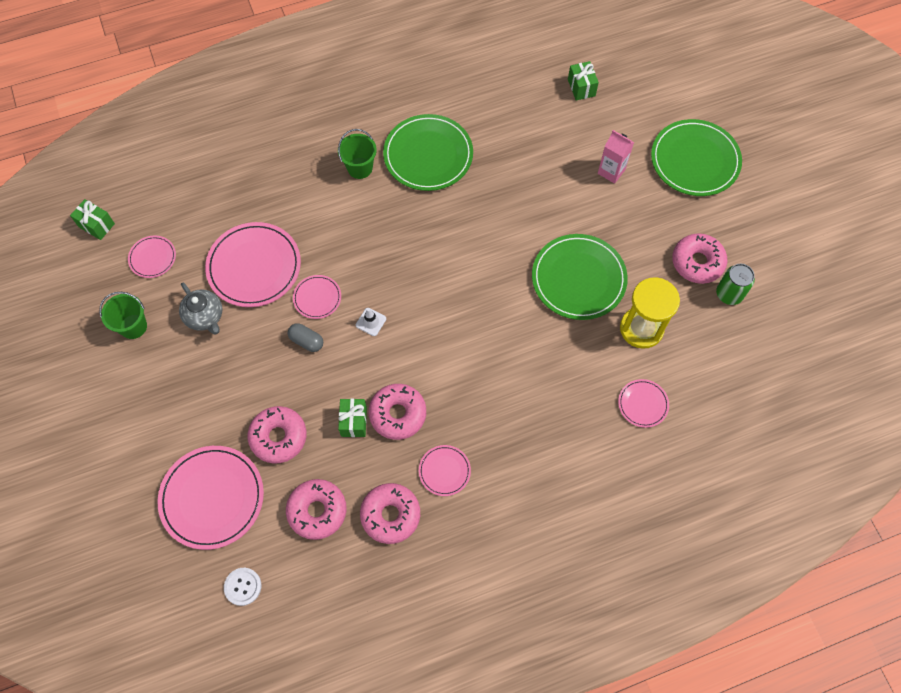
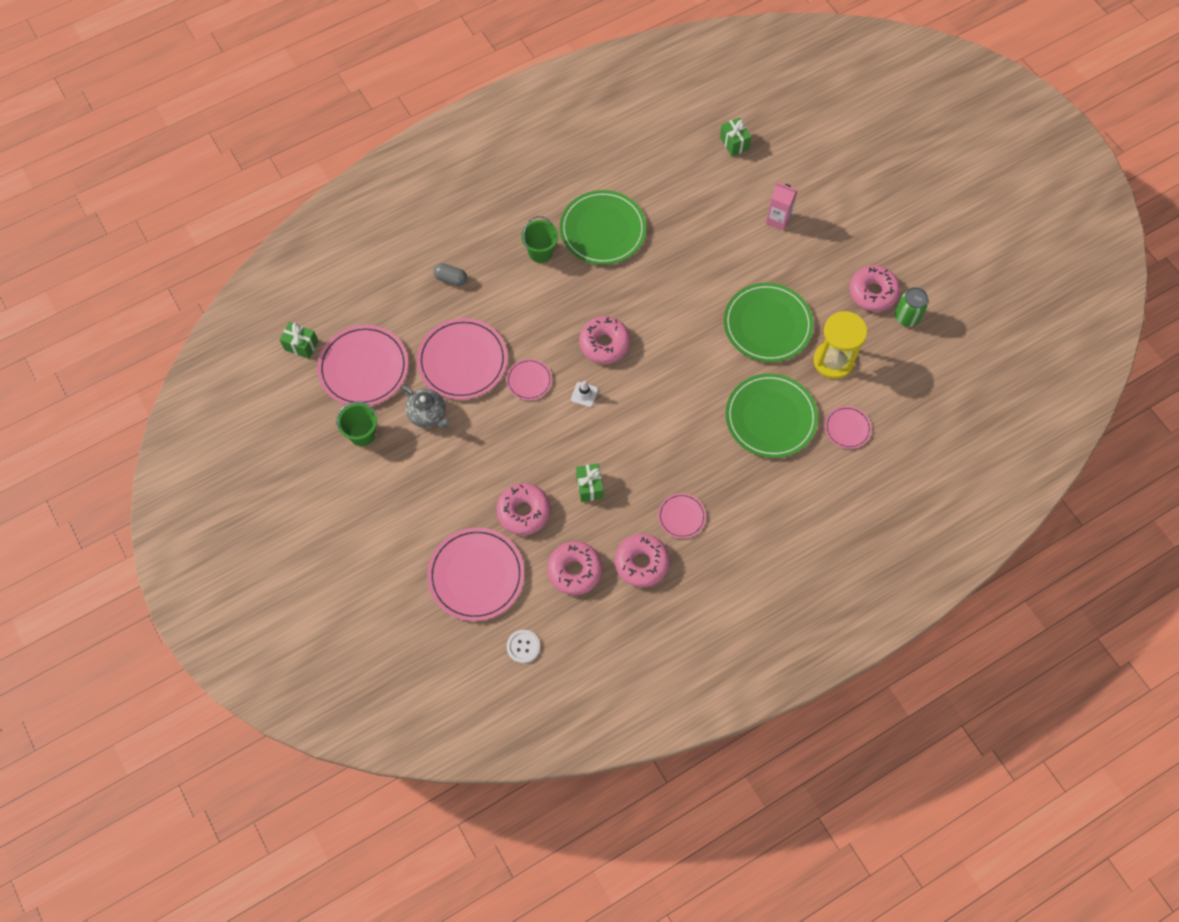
camera: 10 degrees left, 0 degrees up
(152, 258) = (363, 368): pink plate -> pink plate, size x1.98
(306, 341) = (528, 421): grey capsule -> grey capsule (451, 279)
(398, 414) = (628, 473): pink donut -> pink donut (604, 344)
(695, 160) = (853, 197): green plate -> green plate (770, 417)

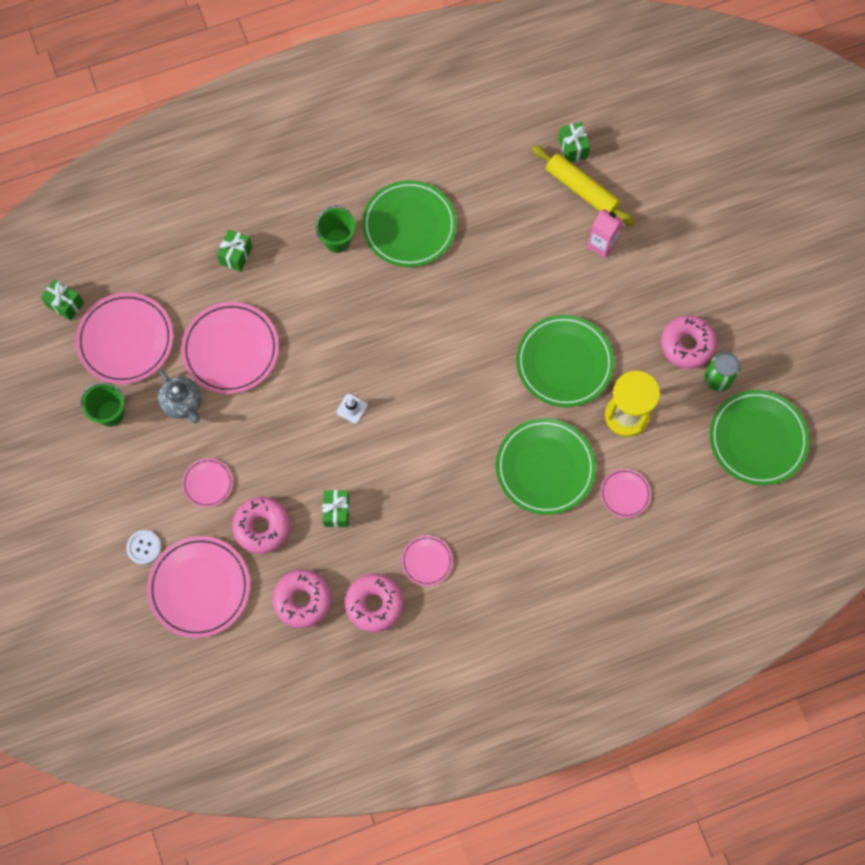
camera: 10 degrees right, 5 degrees up
(451, 279) = (236, 255): grey capsule -> green gift
(523, 646) = (233, 673): white button -> white button (144, 547)
(529, 380) = (296, 383): pink plate -> pink plate (208, 483)
(604, 344) = (384, 355): pink donut -> none
(749, 176) = (581, 189): none -> yellow rolling pin
(954, 362) = (757, 439): none -> green plate

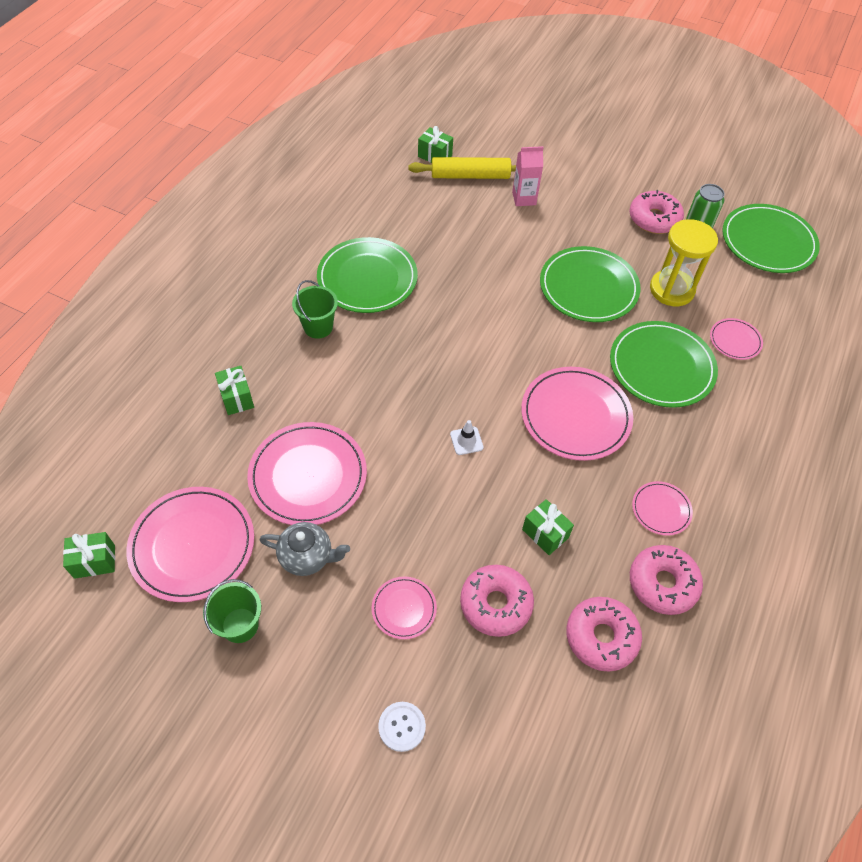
camera: 45 degrees left, 15 degrees down
(199, 587) = (496, 715): pink plate -> pink plate (575, 416)

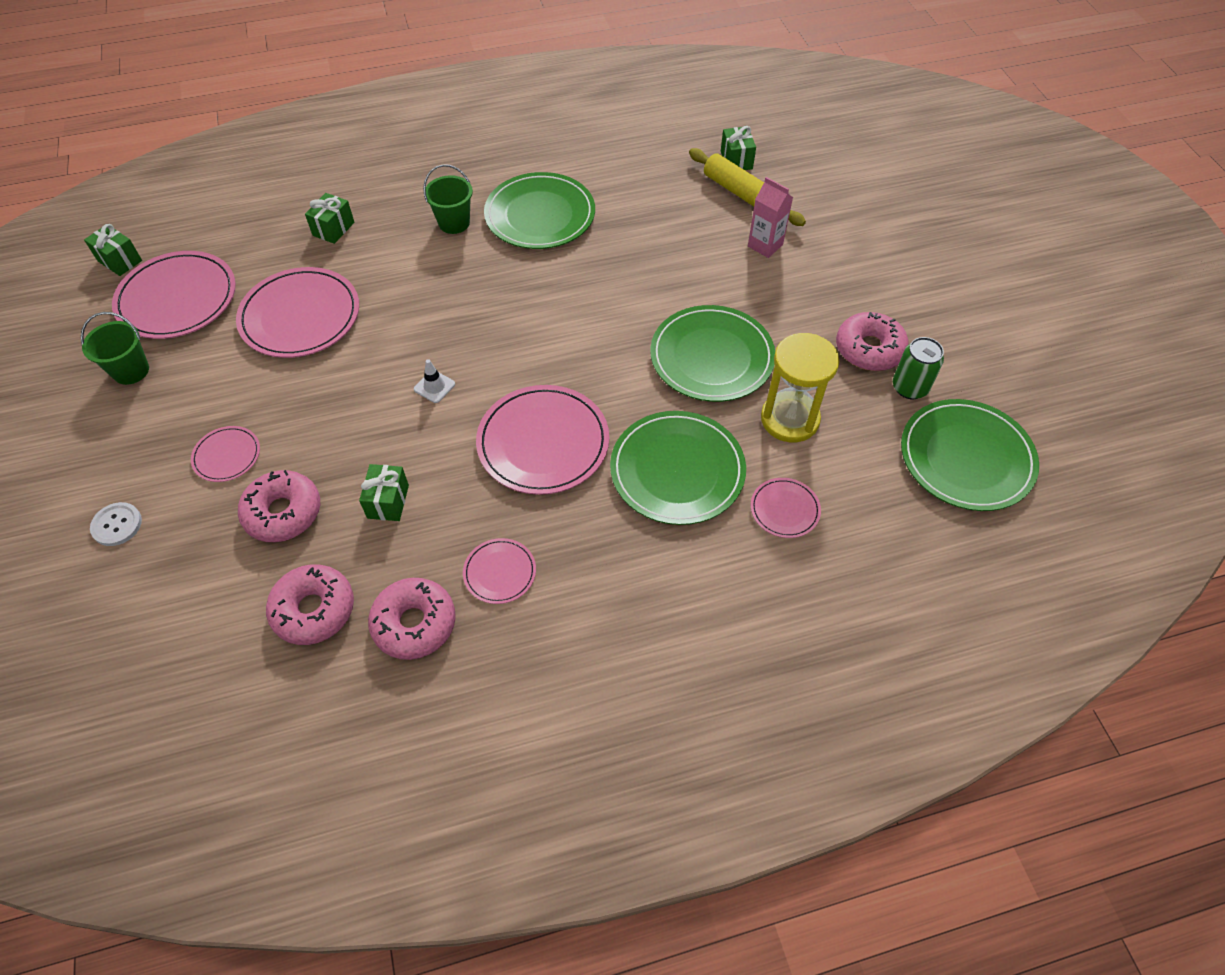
camera: 50 degrees right, 0 degrees up
(307, 556) = (224, 366): grey teapot -> none

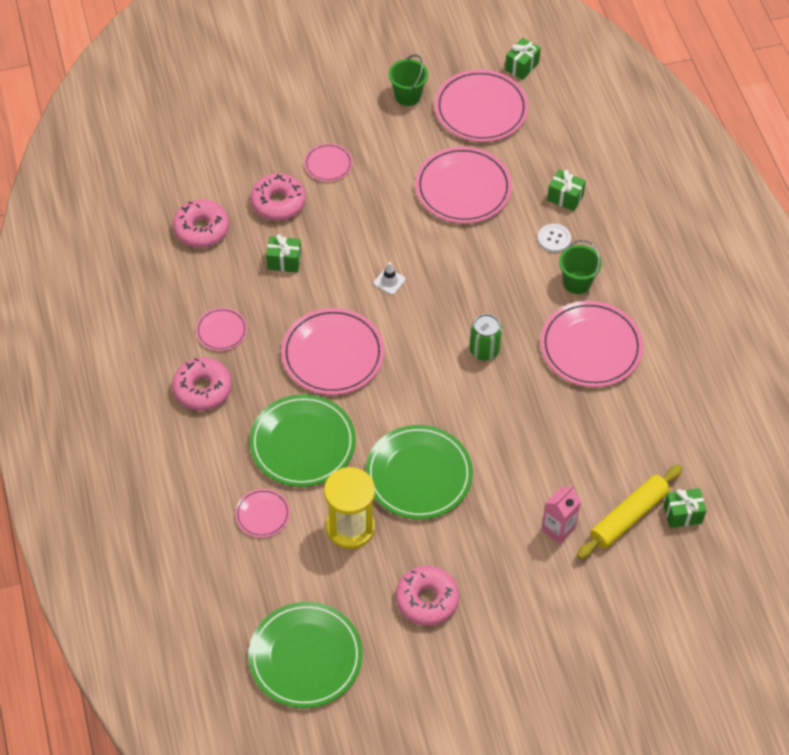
camera: 90 degrees right, 0 degrees up
(117, 525) = (274, 115): white button -> white button (554, 239)
(414, 623) = (186, 284): pink donut -> pink donut (202, 389)
(540, 215) = (591, 347): green plate -> pink plate
(909, 387) = (382, 626): green can -> green can (484, 350)

